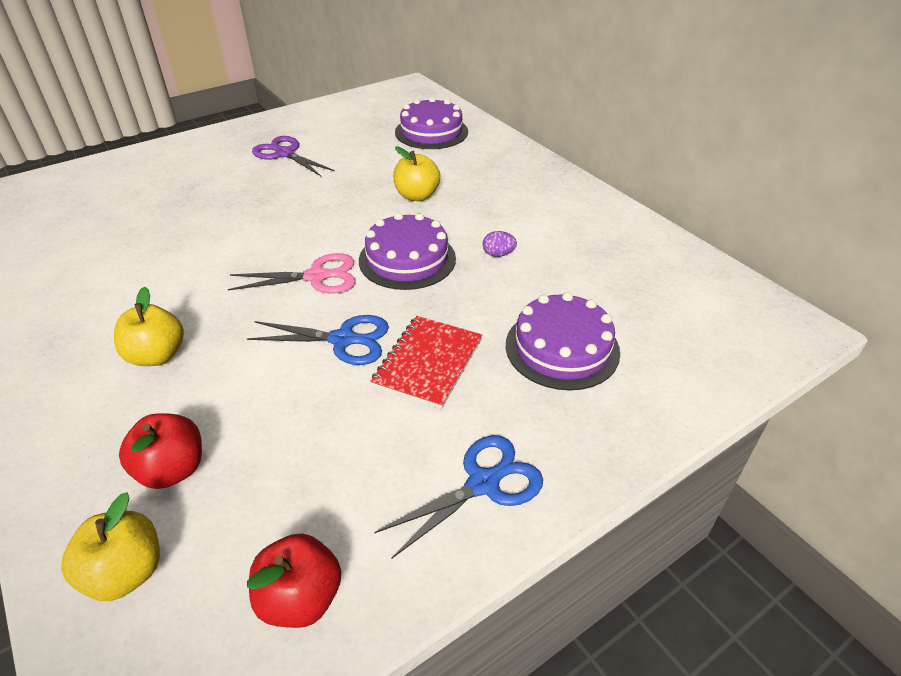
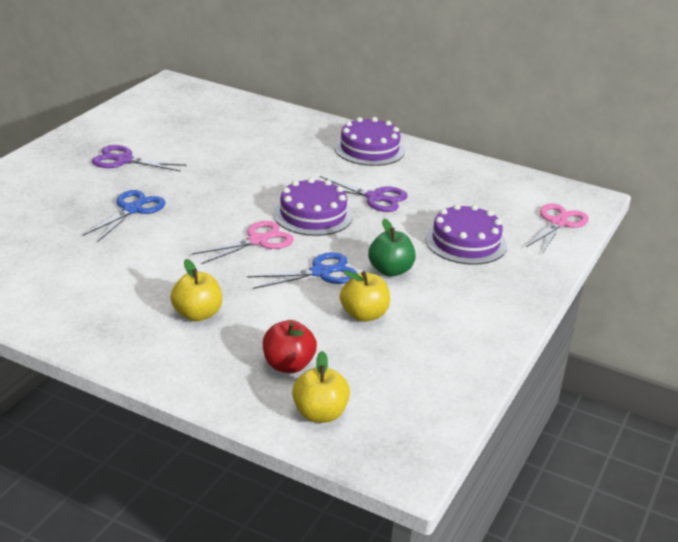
camera: 30 degrees left, 10 degrees down
(300, 598) = (431, 392): red apple -> none
(417, 196) = (274, 171): yellow apple -> yellow apple (364, 315)
(428, 362) = (390, 270): red notebook -> green apple
(431, 132) = (234, 120): purple cake -> purple cake (369, 149)
(483, 484) = (480, 318): blue scissors -> blue scissors (132, 209)
(498, 254) = (374, 197): purple egg -> purple scissors
(719, 354) = (558, 223): none -> pink scissors

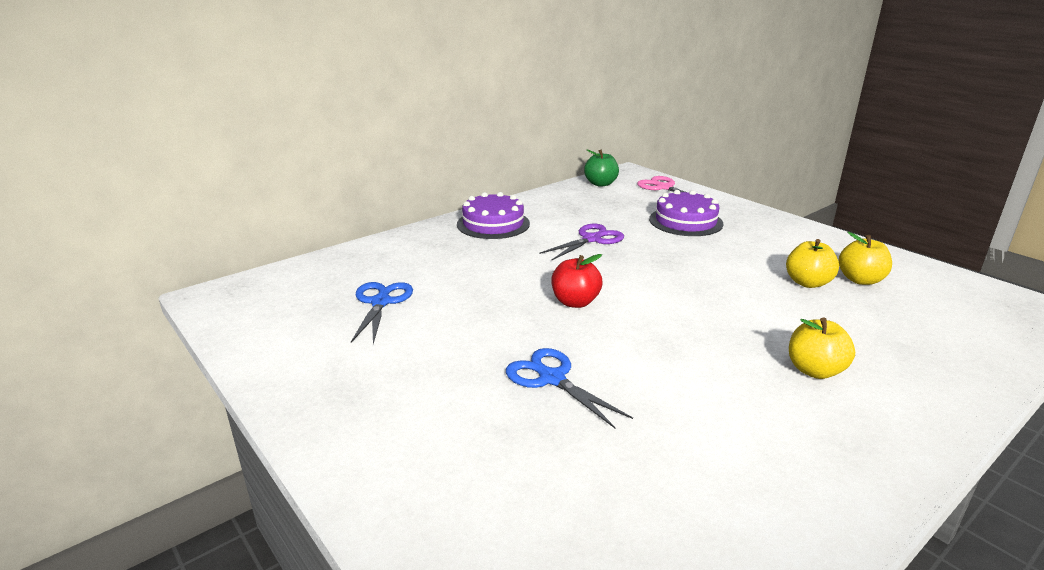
camera: 65 degrees left, 5 degrees down
(124, 160) = (406, 365): purple scissors -> none
(258, 241) = (658, 309): pink scissors -> none
(288, 365) = (905, 334): red apple -> red apple (575, 302)
(313, 215) = (613, 272): purple cake -> none
(320, 272) = (729, 288): blue scissors -> blue scissors (381, 302)
(320, 414) = (984, 333): yellow apple -> yellow apple (860, 280)
(390, 270) = (729, 258): green apple -> green apple (600, 184)

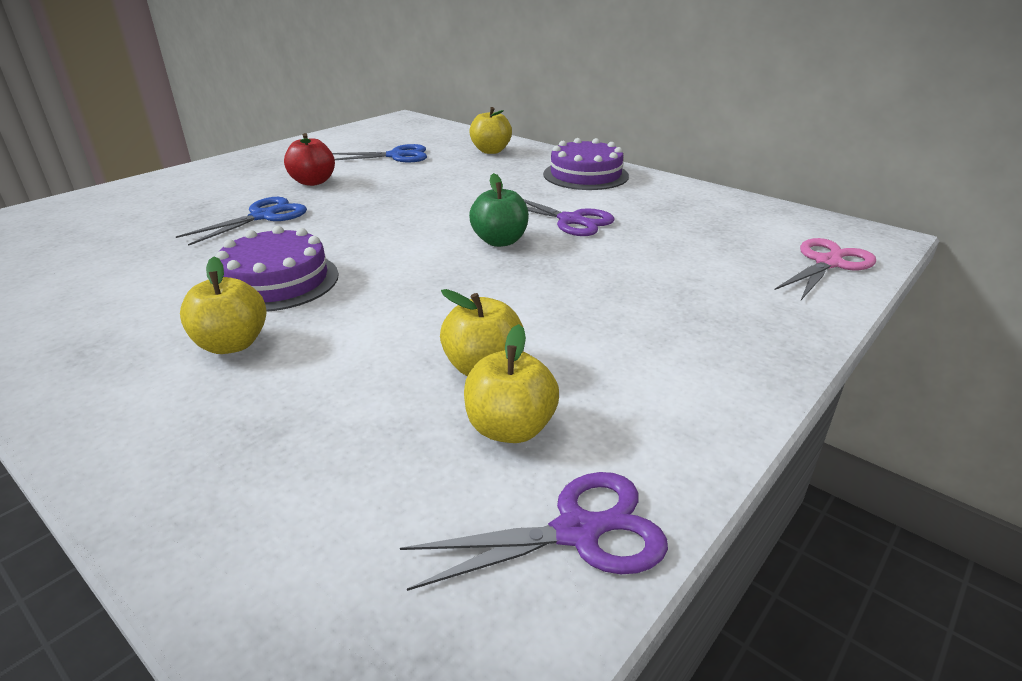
camera: 80 degrees right, 5 degrees up
(399, 254) = (491, 151): none -> yellow apple
(575, 302) = (402, 219): red apple -> red apple (313, 182)
(600, 184) = (788, 219): green apple -> green apple (500, 241)
(685, 221) = (681, 278): purple cake -> purple cake (276, 281)
(921, 272) = (577, 532): none -> purple scissors

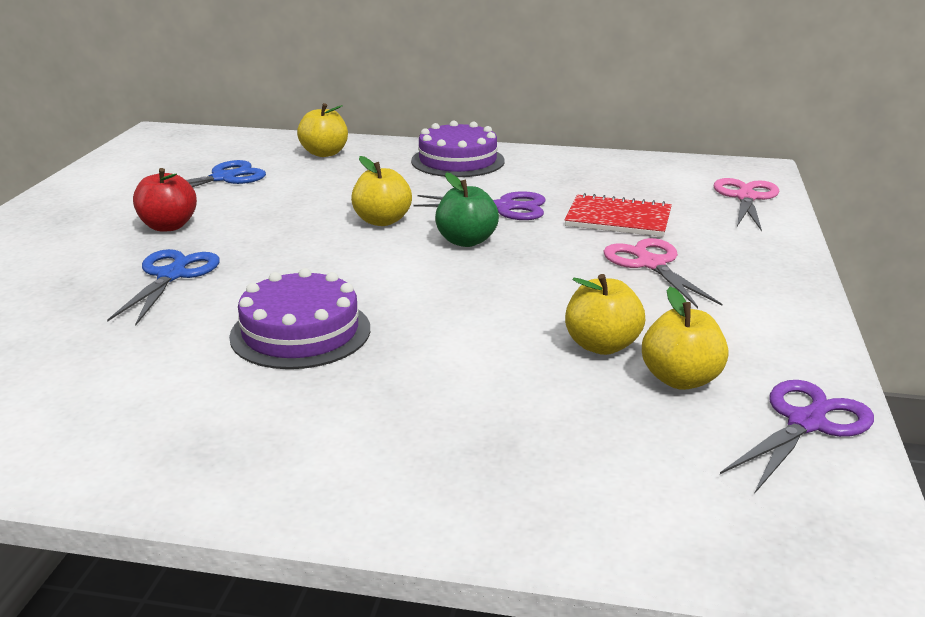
camera: 30 degrees left, 5 degrees down
(232, 344) = (352, 396): yellow apple -> yellow apple (382, 221)
(637, 304) = (651, 264): none -> pink scissors
(662, 253) = (618, 219): none -> red notebook

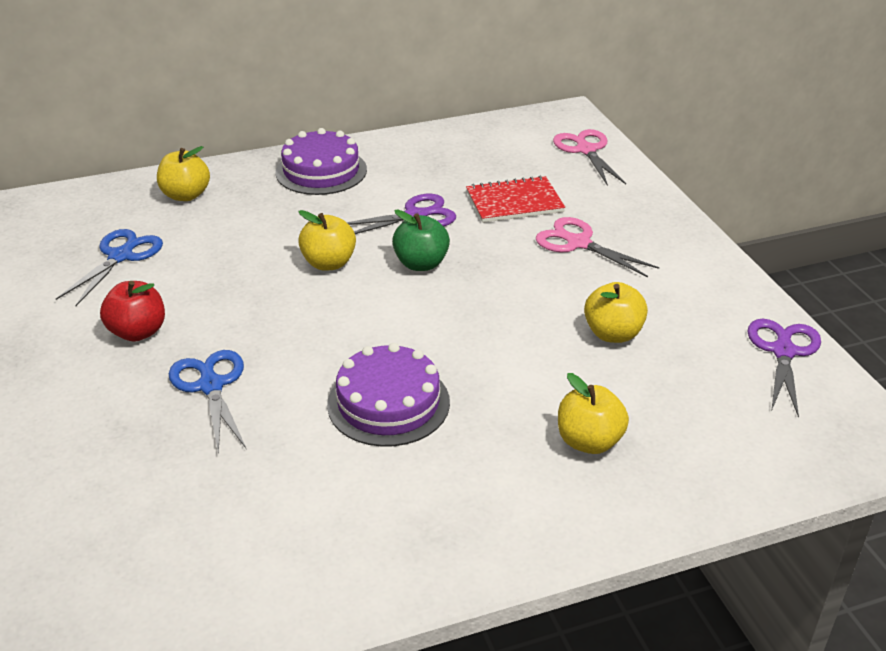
camera: 30 degrees left, 10 degrees up
(680, 379) = (686, 344): yellow apple -> yellow apple (589, 441)

